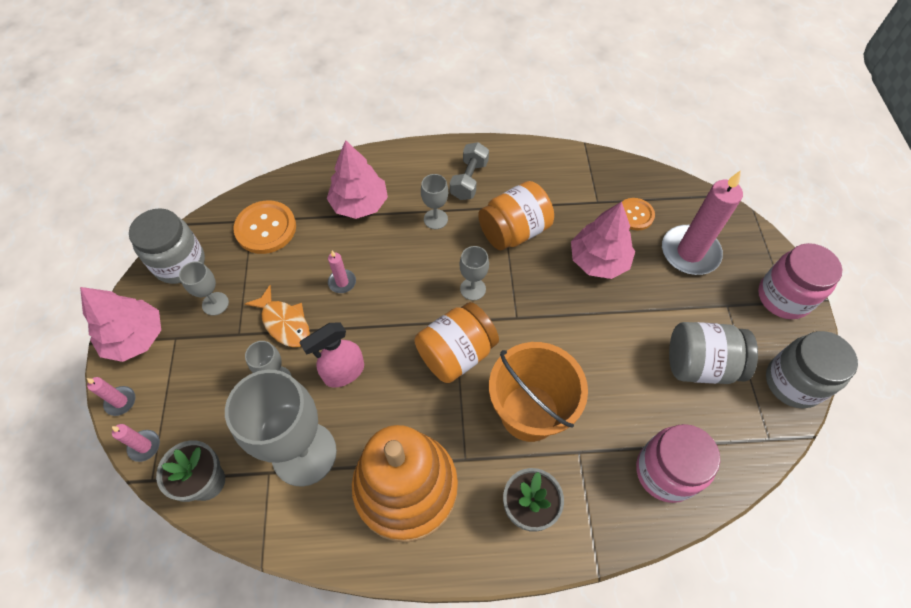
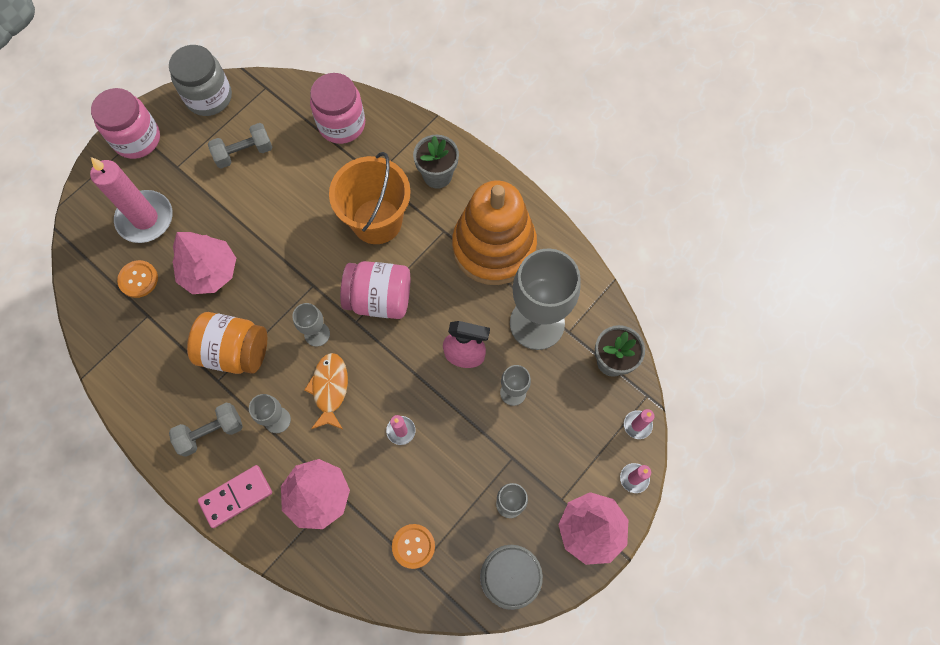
camera: 135 degrees left, 10 degrees up
(266, 228) = (413, 546): orange button -> orange button, size x0.63
(284, 323) = (472, 435): orange fish -> orange fish (330, 389)
(411, 165) = (236, 496): none -> pink domino
(456, 353) = (379, 298): orange jar -> pink jar
(700, 364) = (244, 153): grey jar -> grey dumbbell

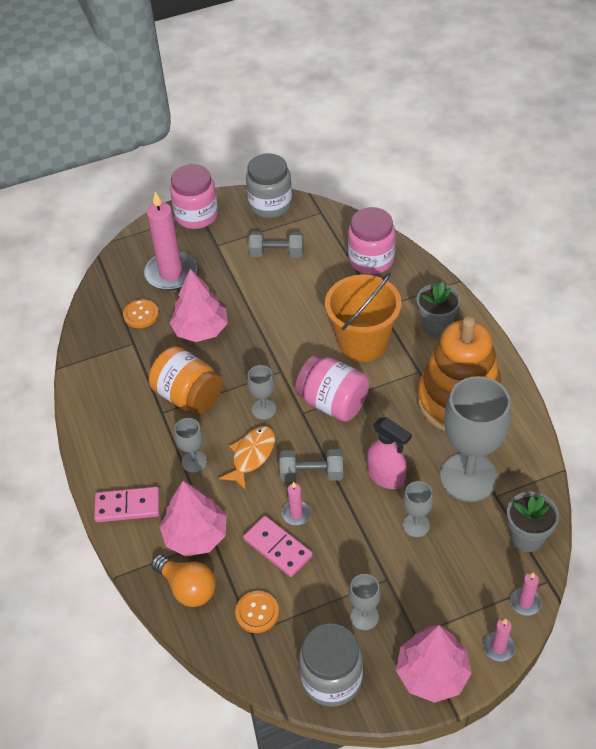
camera: 30 degrees right, 20 degrees down
(211, 432) = (135, 449): grey dumbbell -> grey dumbbell (312, 474)
(337, 553) = (187, 588): none -> orange light bulb
(400, 473) = (277, 548): none -> pink domino

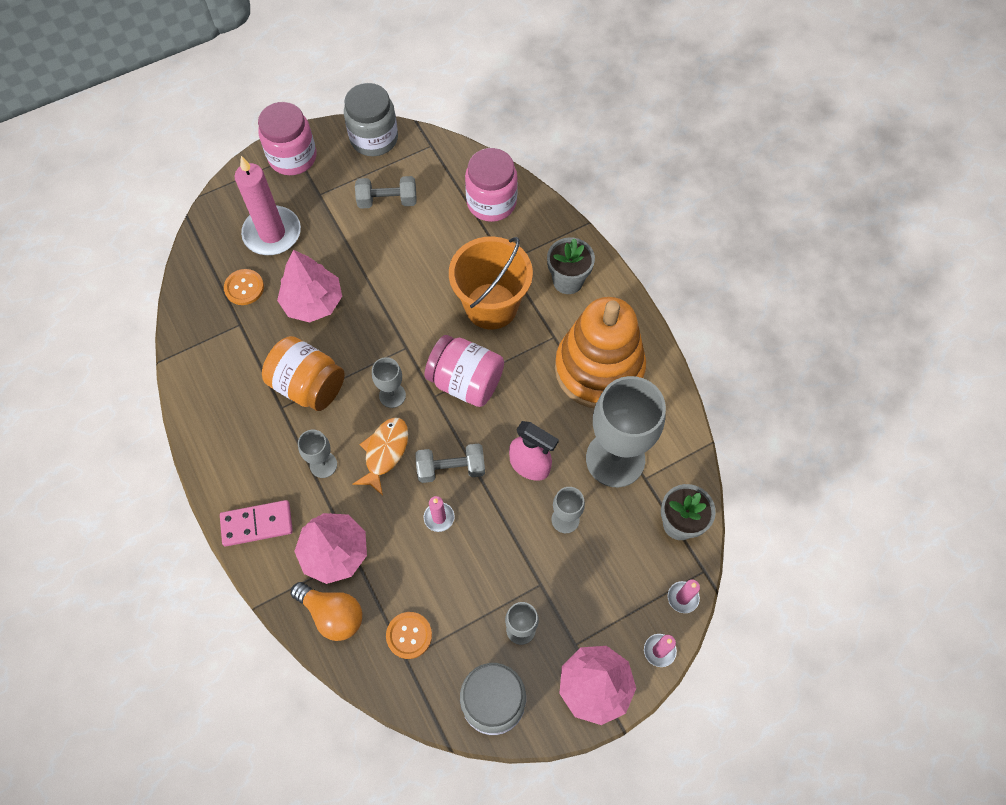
camera: 10 degrees left, 15 degrees up
(277, 548) = (423, 559): pink domino -> none

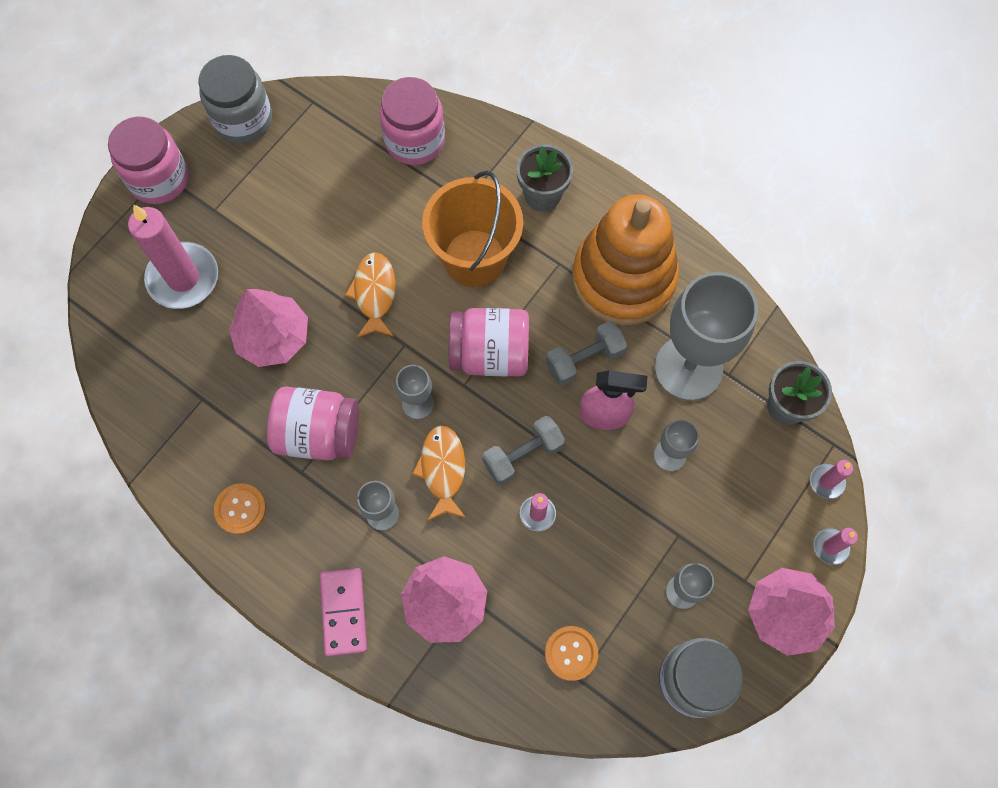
camera: 25 degrees left, 5 degrees up
(244, 288) = (184, 354): orange button -> orange button (240, 509)
(257, 524) = (343, 612): pink domino -> pink domino turned 60 degrees counterclockwise
(308, 385) = (319, 433): orange jar -> pink jar
(332, 614) = (478, 670): orange light bulb -> none
(387, 201) = (296, 186): grey dumbbell -> grey dumbbell (584, 360)
(403, 301) = (374, 294): none -> orange fish

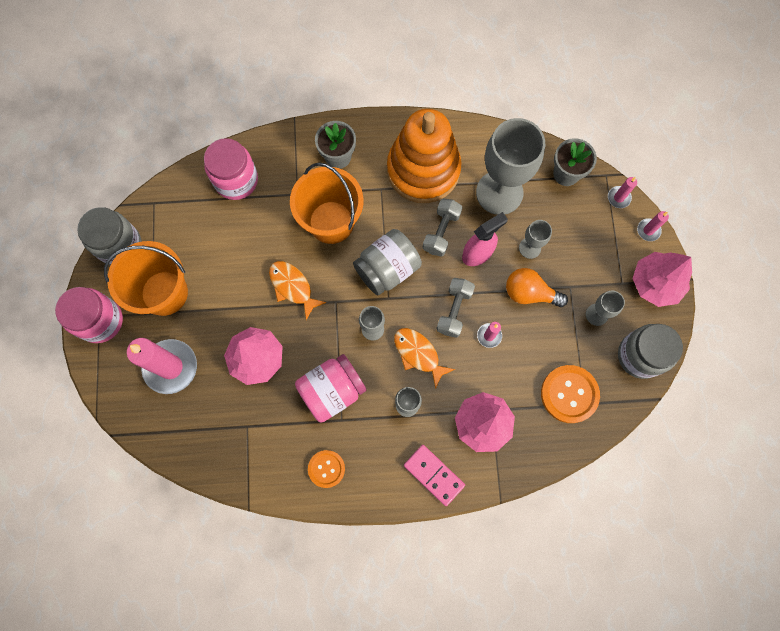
camera: 40 degrees left, 5 degrees up
(243, 199) = (164, 293): none -> orange bucket
(490, 353) = (387, 269): pink jar -> grey jar
(571, 653) = (569, 394): orange button -> orange button, size x1.59
(625, 504) = (529, 293): none -> orange light bulb

